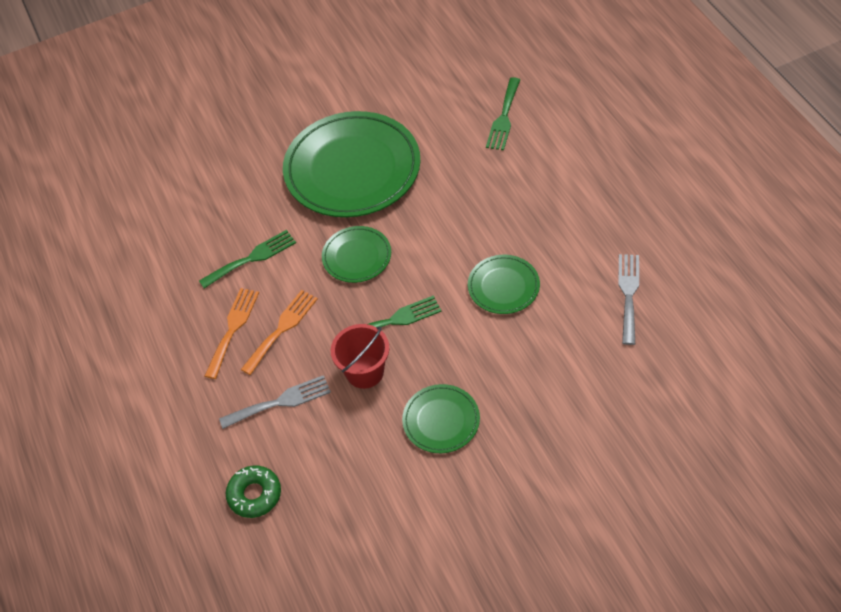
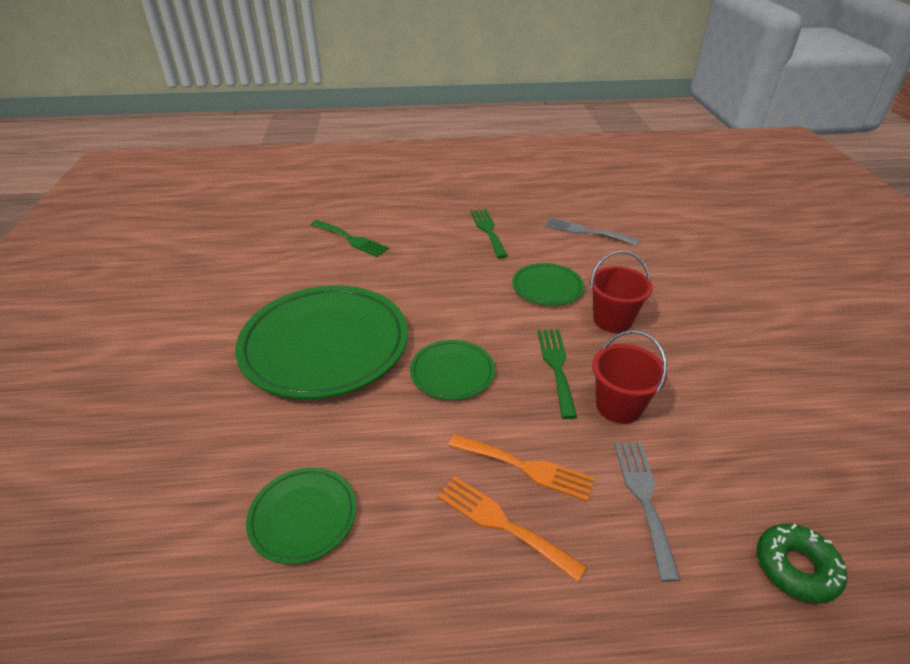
camera: 75 degrees left, 15 degrees down
(252, 258) = (392, 471): green fork -> green fork (488, 231)
(282, 329) = (526, 467): orange fork -> orange fork turned 150 degrees clockwise
(441, 420) = (697, 365): green plate -> green plate (303, 516)
(476, 347) = (612, 320): none -> red bucket

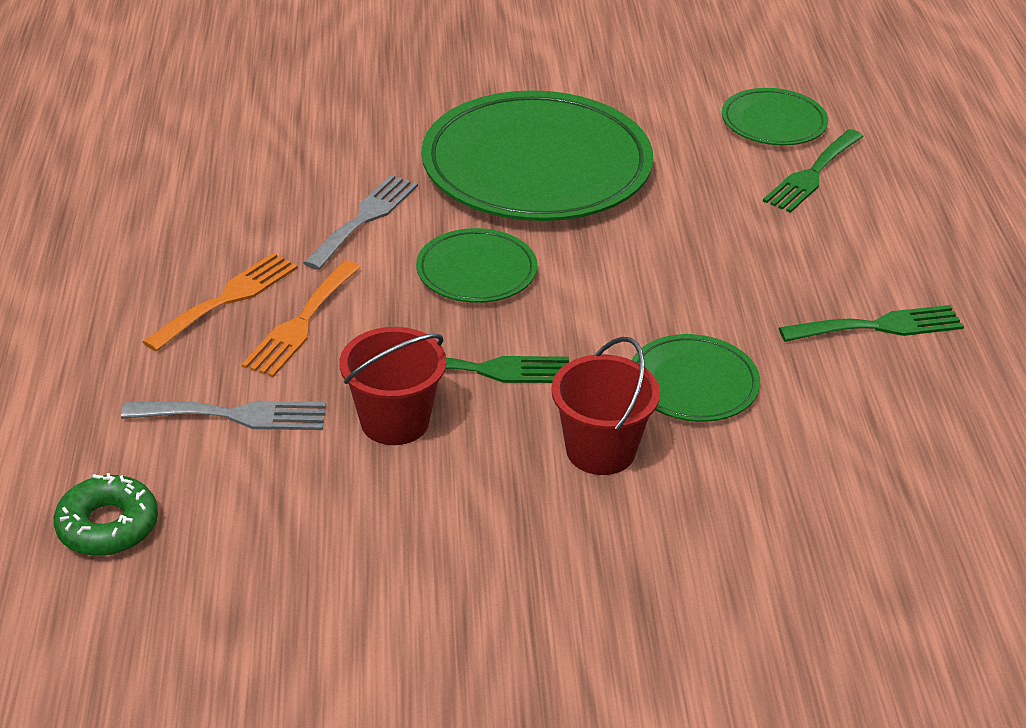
camera: 90 degrees right, 0 degrees up
(303, 516) = (268, 171): green plate -> green plate (773, 122)
(586, 232) = (909, 463): grey fork -> grey fork (364, 218)

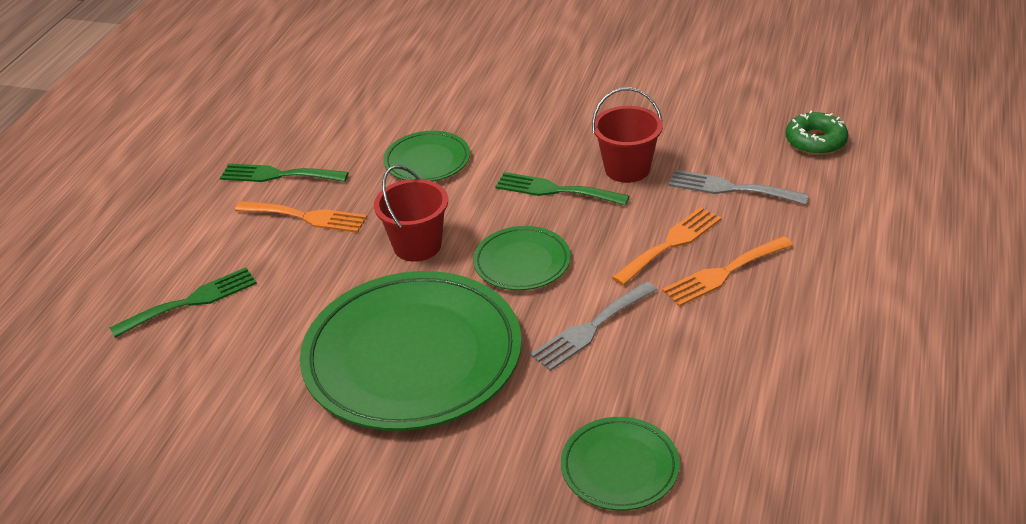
camera: 155 degrees left, 0 degrees up
(600, 450) = (510, 135): red bucket -> red bucket (417, 246)
(773, 122) = (163, 365): green plate -> green plate (619, 467)
(783, 279) = (306, 217): none -> orange fork

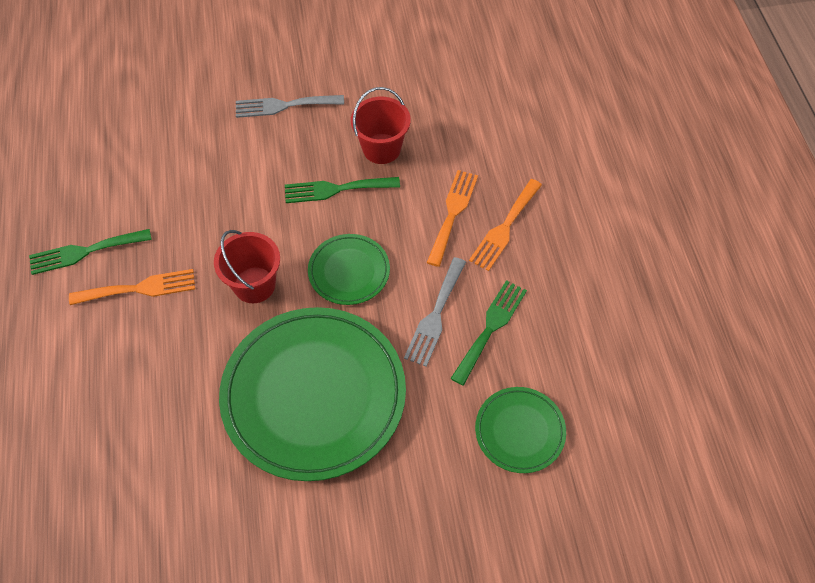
camera: 30 degrees left, 20 degrees up
(191, 301) = (91, 414): green fork -> green fork (490, 328)
(427, 161) = (211, 193): green plate -> none
(731, 188) = (470, 143): grey fork -> grey fork (284, 106)
(815, 141) = (509, 75): green donut -> none

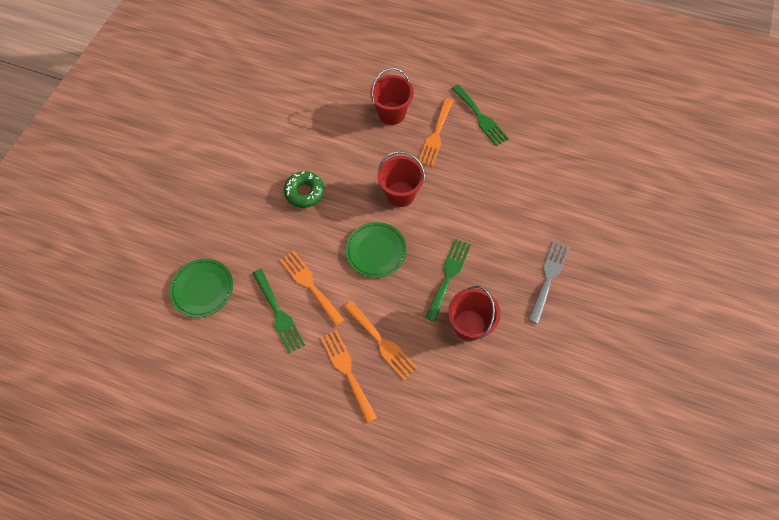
camera: 120 degrees right, 5 degrees up
(85, 252) = (480, 117): green fork -> green fork turned 135 degrees clockwise
(125, 358) = (391, 113): none -> red bucket
(314, 395) = (304, 192): green plate -> green donut
(435, 315) = (310, 285): grey fork -> orange fork

